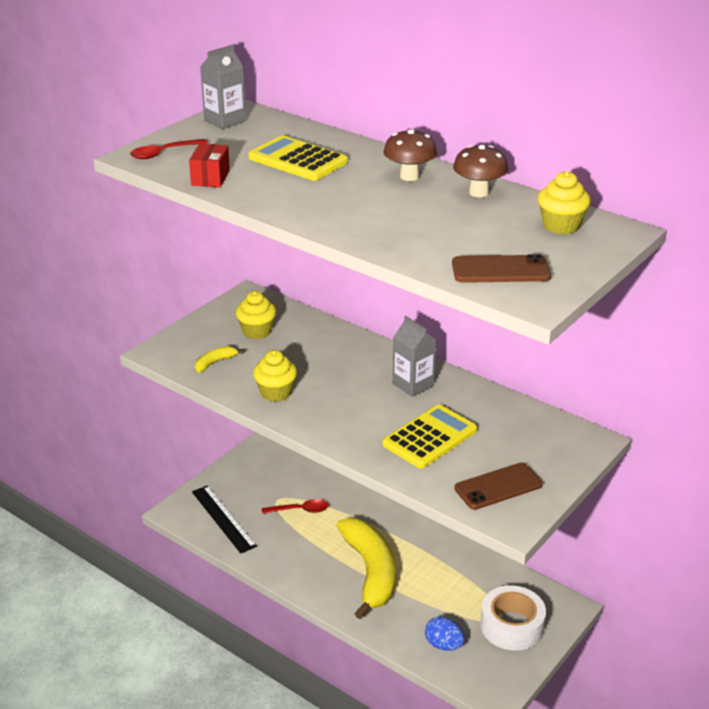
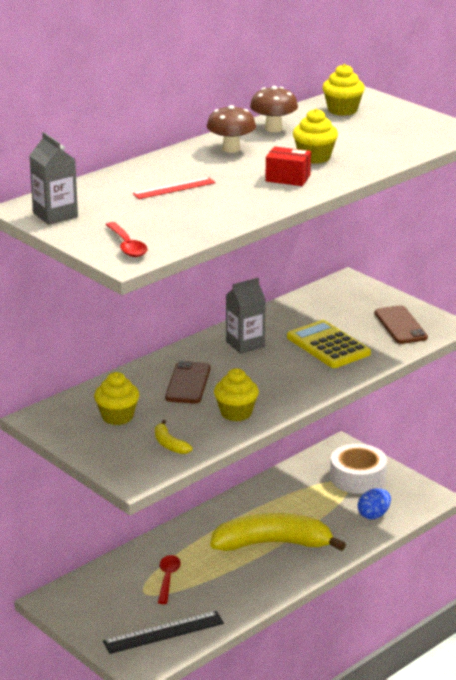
camera: 80 degrees left, 5 degrees down
(210, 178) = (199, 226): red box -> red box (288, 178)
(297, 160) = (174, 188): yellow calculator -> red ruler
(405, 219) = (314, 157): none -> yellow cupcake
(500, 270) = (410, 136): brown phone -> brown phone (188, 383)

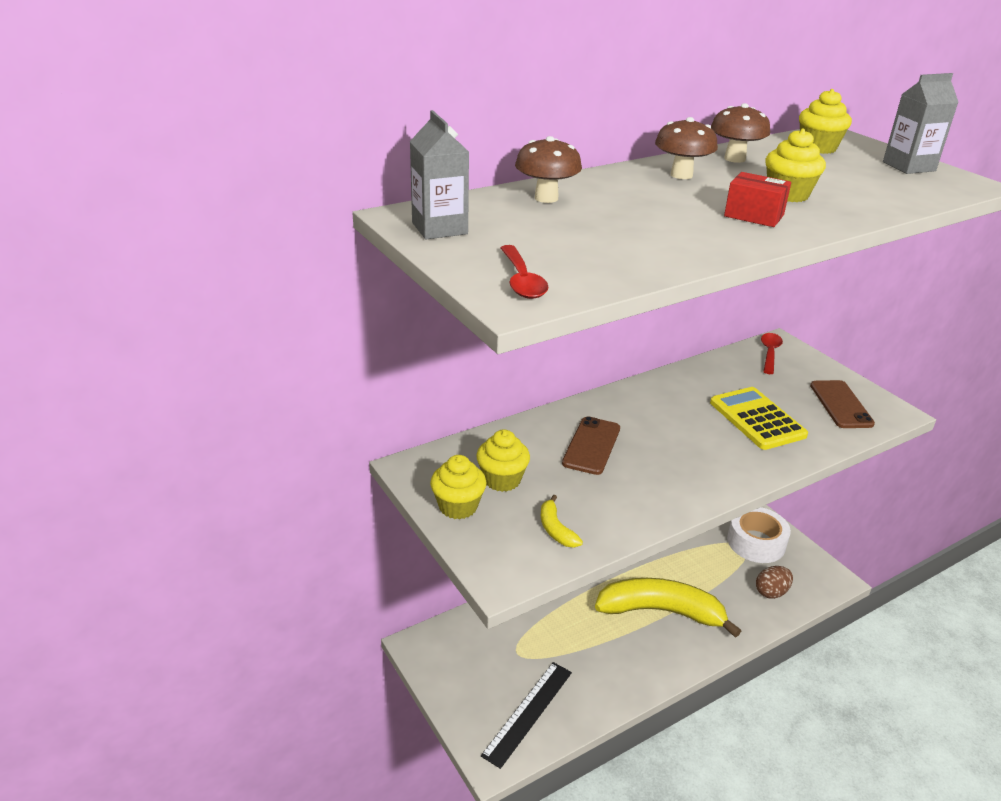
camera: 10 degrees right, 5 degrees up
(128, 181) = (546, 198): none -> brown mushroom
(164, 632) = (528, 713): black ruler -> black ruler turned 45 degrees counterclockwise
(167, 578) = (544, 638): red spoon -> red spoon (769, 353)
(174, 188) = (603, 212): red ruler -> none
(236, 413) = (642, 496): yellow cupcake -> yellow cupcake (458, 506)
(245, 344) = (662, 404): grey carton -> grey carton (909, 166)
(373, 515) = (771, 592): blue egg -> brown egg

